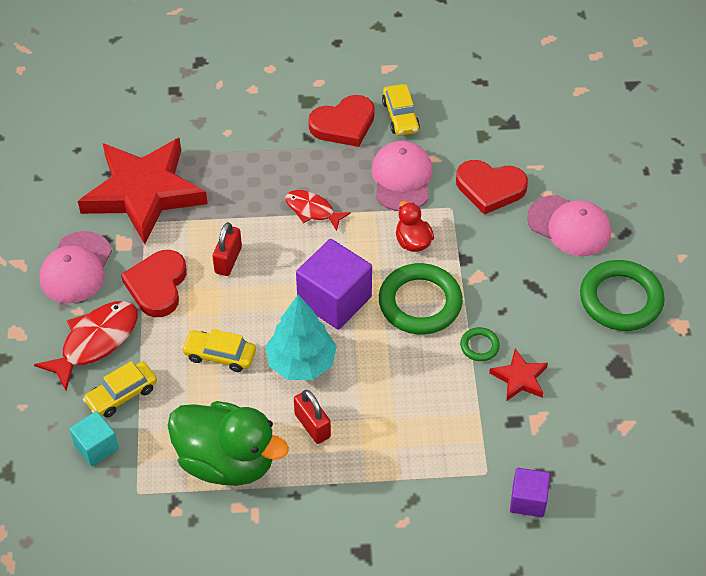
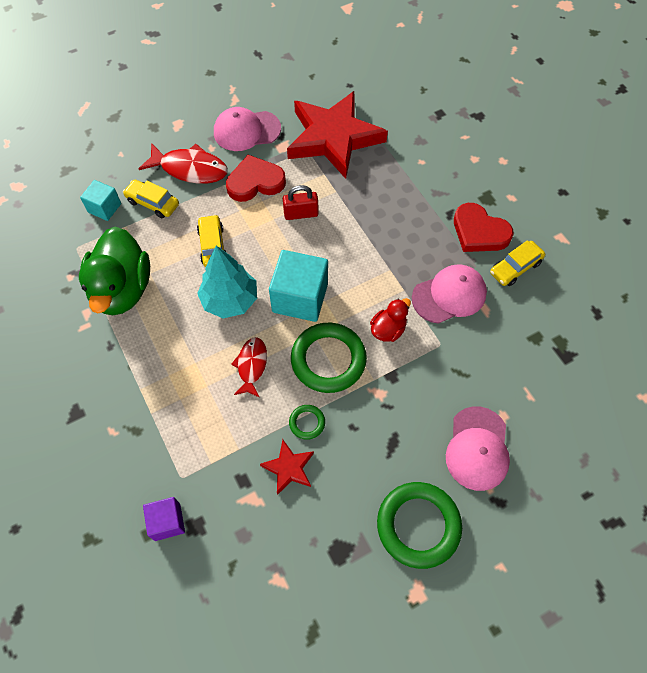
camera: 65 degrees right, 10 degrees up
(312, 210) = (379, 247): red fish -> red fish (251, 365)
(312, 426) = (175, 331): red padlock -> none
(334, 300) = (300, 298): purple cube -> turquoise cube
(490, 188) = (480, 366): red heart -> none

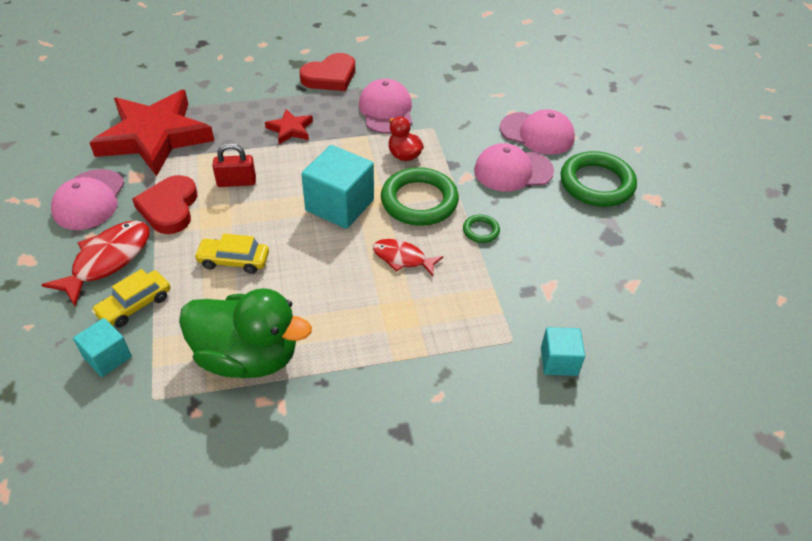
camera: 75 degrees left, 15 degrees down
(167, 522) = (559, 361): purple cube -> turquoise cube
(230, 300) = (315, 260): turquoise tree -> none
(289, 468) = (524, 254): red star -> red star (290, 129)
(301, 214) = (236, 182): red padlock -> red padlock turned 75 degrees clockwise
(405, 435) = (513, 171): none -> pink cap
(515, 267) = (377, 68): yellow car -> none

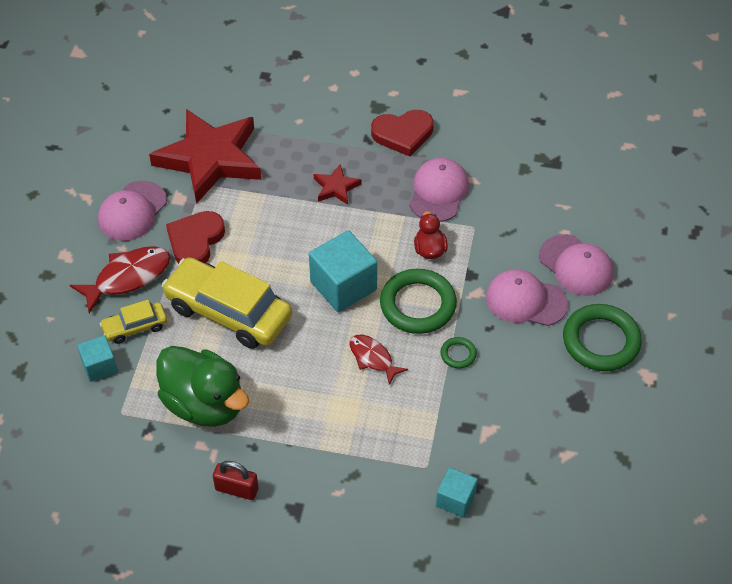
camera: 25 degrees right, 5 degrees up
(234, 260) = (228, 312): yellow car -> yellow car, size x2.02
(236, 182) = (263, 232): red padlock -> red padlock (236, 489)

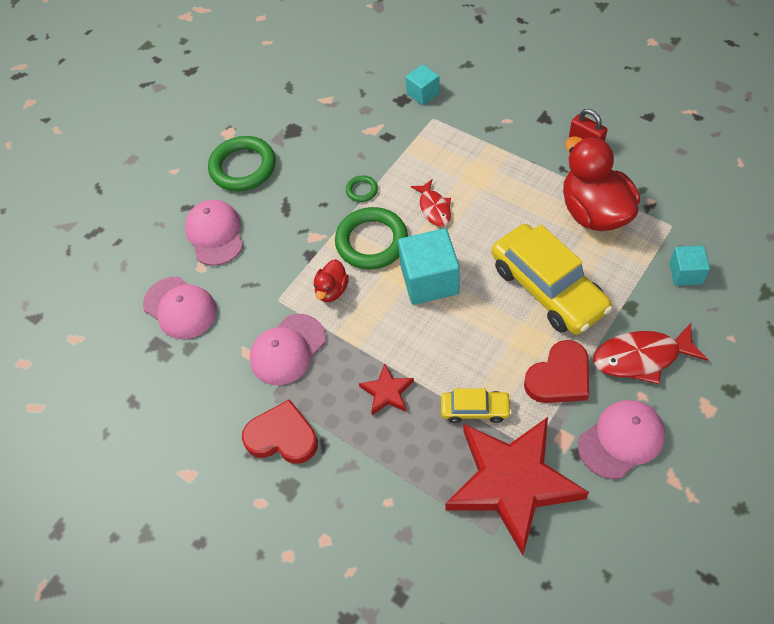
camera: 150 degrees left, 5 degrees up
(135, 327) = (644, 301): yellow car -> yellow car (475, 410)
(204, 404) = (594, 212): green duck -> red duck
(526, 300) = (278, 217): pink cap -> pink cap (180, 308)

